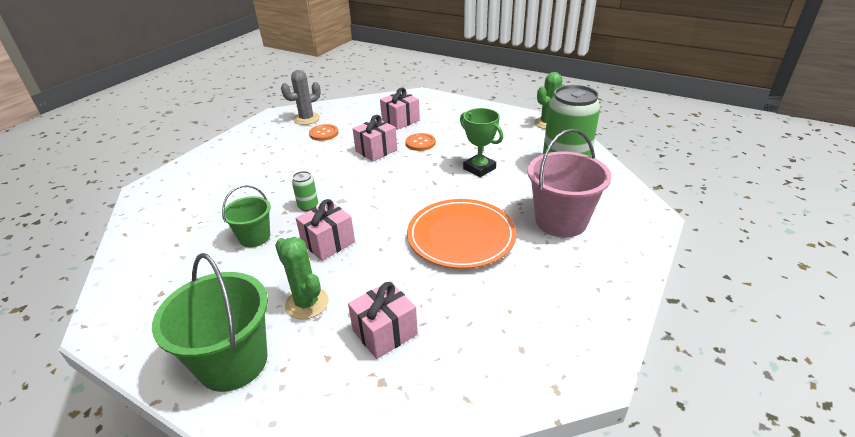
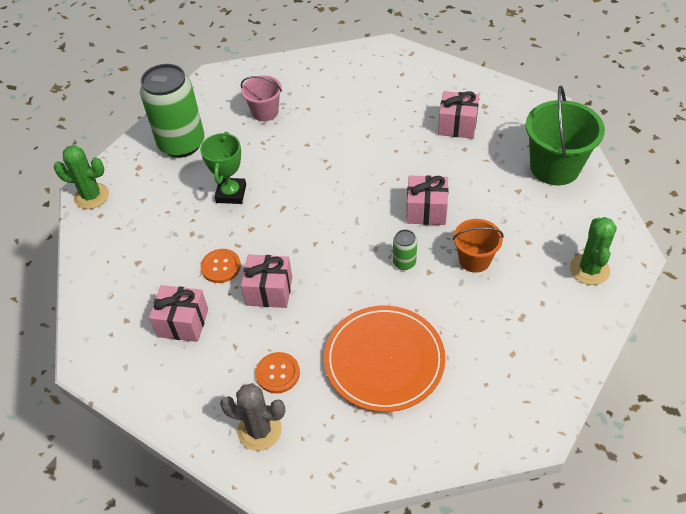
camera: 130 degrees left, 15 degrees up
(254, 237) = (474, 260): green bucket -> orange bucket
(307, 303) = (484, 173): green cactus -> green cactus (589, 269)
(461, 237) = (337, 148): orange plate -> orange plate (384, 360)
(561, 221) = (265, 112): pink bucket -> pink bucket, size x0.59

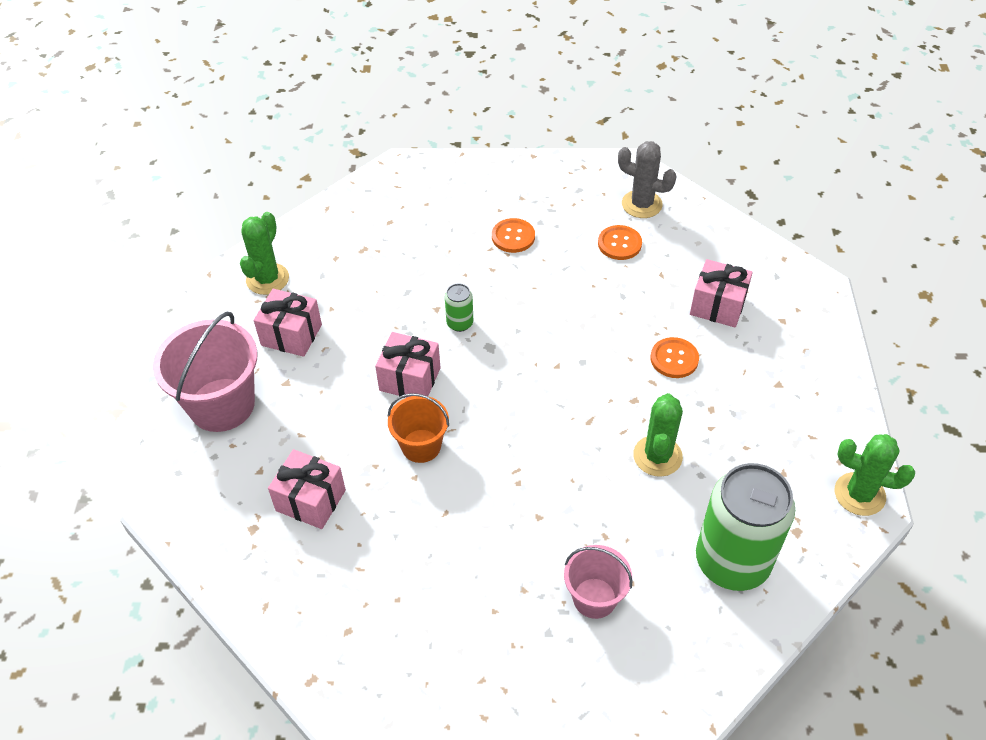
camera: 170 degrees left, 0 degrees up
(231, 193) = (657, 456): green trophy -> green cactus
(269, 291) = (619, 321): pink gift -> pink gift (291, 335)
(384, 360) = (513, 237): orange plate -> orange button
(474, 260) = (381, 311): orange bucket -> orange bucket (421, 446)
(554, 167) = (222, 405): green bucket -> pink bucket

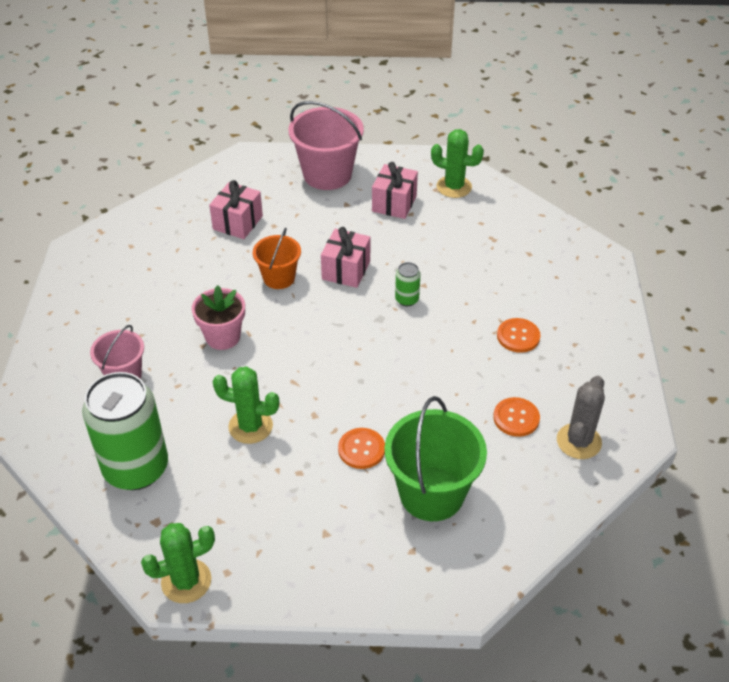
camera: 90 degrees right, 5 degrees down
(524, 496) = (223, 337): none -> pink flower pot
(717, 306) = (431, 493): pink gift -> green bucket
(859, 494) = (186, 581): green cactus -> green cactus turned 45 degrees clockwise

